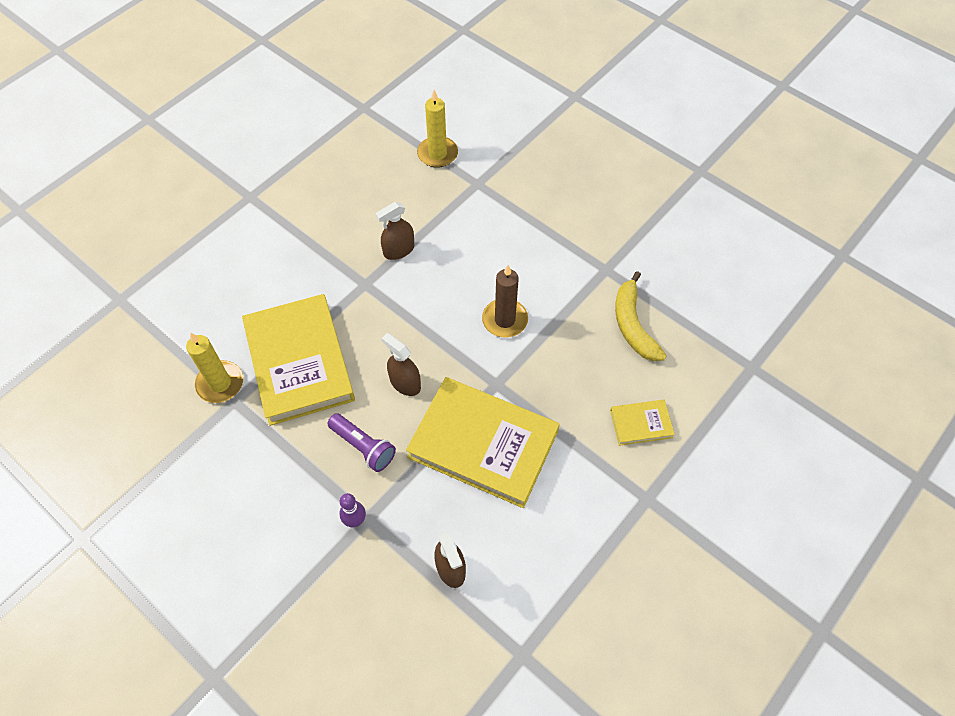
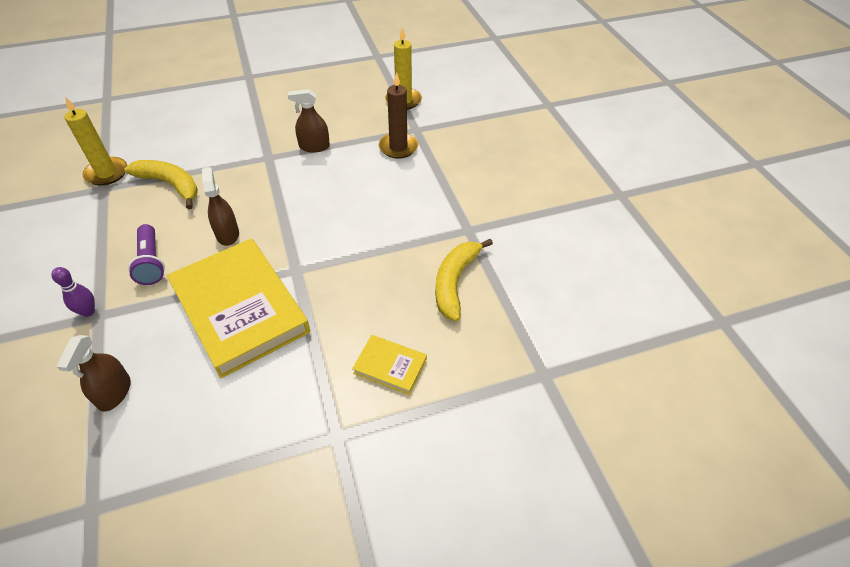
camera: 30 degrees right, 10 degrees down
(299, 362) = (170, 185): yellow book -> yellow banana
(505, 320) = (348, 227): brown candle -> brown candle (398, 147)

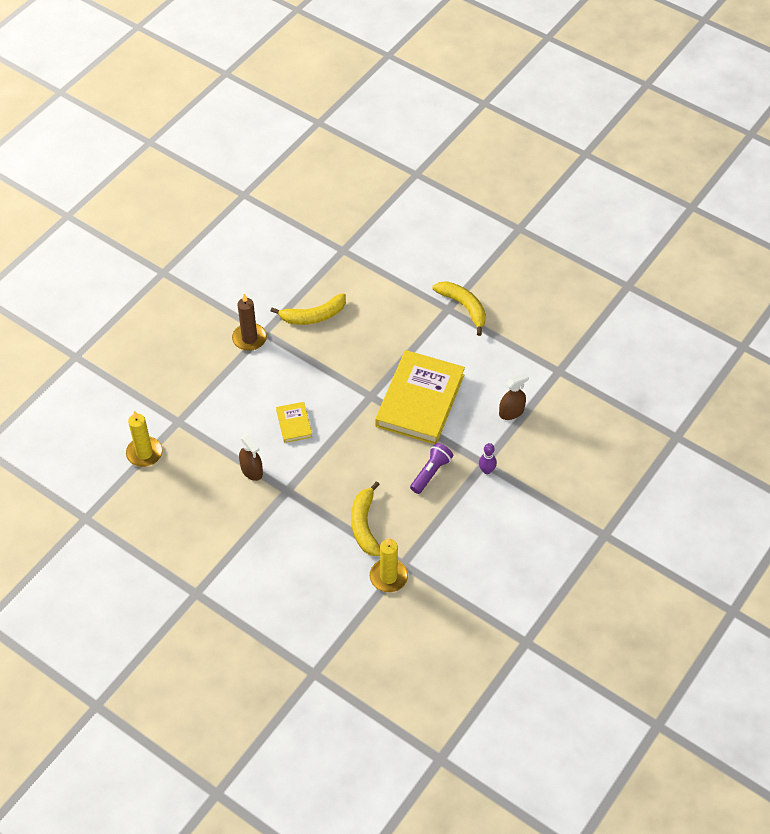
camera: 125 degrees left, 5 degrees up
(227, 234) = (376, 452): brown spray bottle -> none
(320, 460) = (464, 307): none -> yellow banana
(390, 366) = (394, 312): yellow book -> yellow book (294, 424)
(398, 147) = (210, 418): brown candle -> brown candle (249, 338)

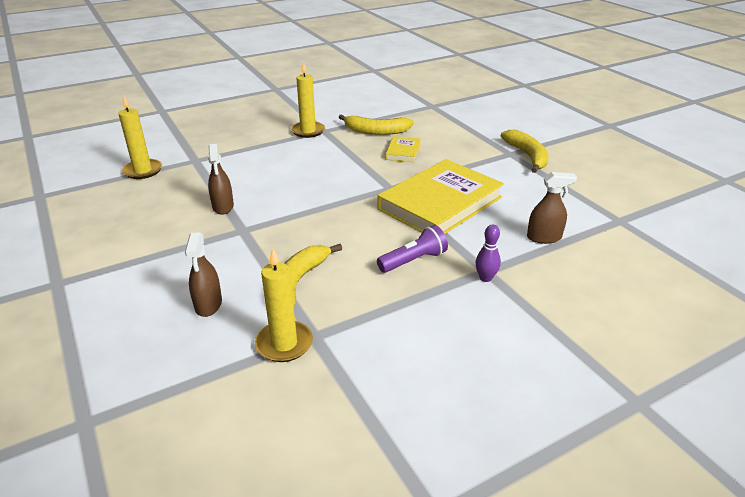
camera: 25 degrees right, 20 degrees down
(249, 338) = (308, 131): brown candle -> yellow candle
(294, 424) = (296, 187): yellow book -> yellow book (403, 151)
(318, 567) = (208, 304): none -> brown spray bottle

